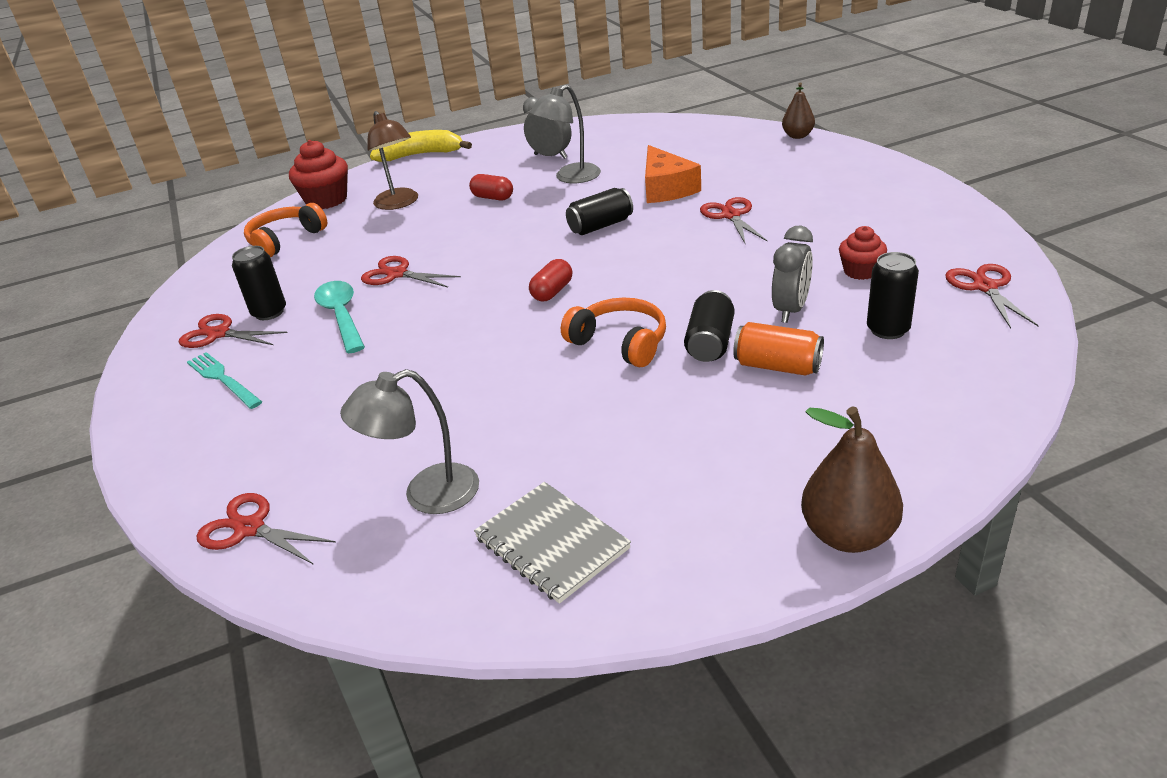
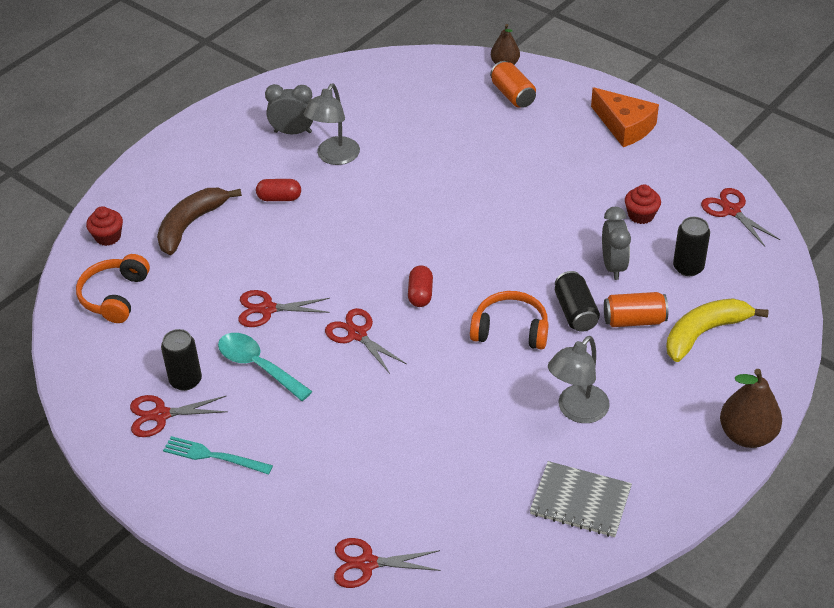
camera: 30 degrees left, 10 degrees up
(326, 200) = (108, 237): red cupcake -> red cupcake, size x0.61
(399, 203) = (191, 225): brown lamp -> brown banana
(421, 155) = (153, 154): yellow banana -> yellow banana (704, 333)
(426, 494) = (470, 496): grey lamp -> grey lamp (577, 411)
(600, 226) = (406, 212): black can -> none
(666, 188) = (432, 154): orange cheese -> orange cheese (624, 126)
(731, 215) = (508, 176): red scissors -> red scissors (357, 334)
(787, 158) = (513, 95): none -> orange can

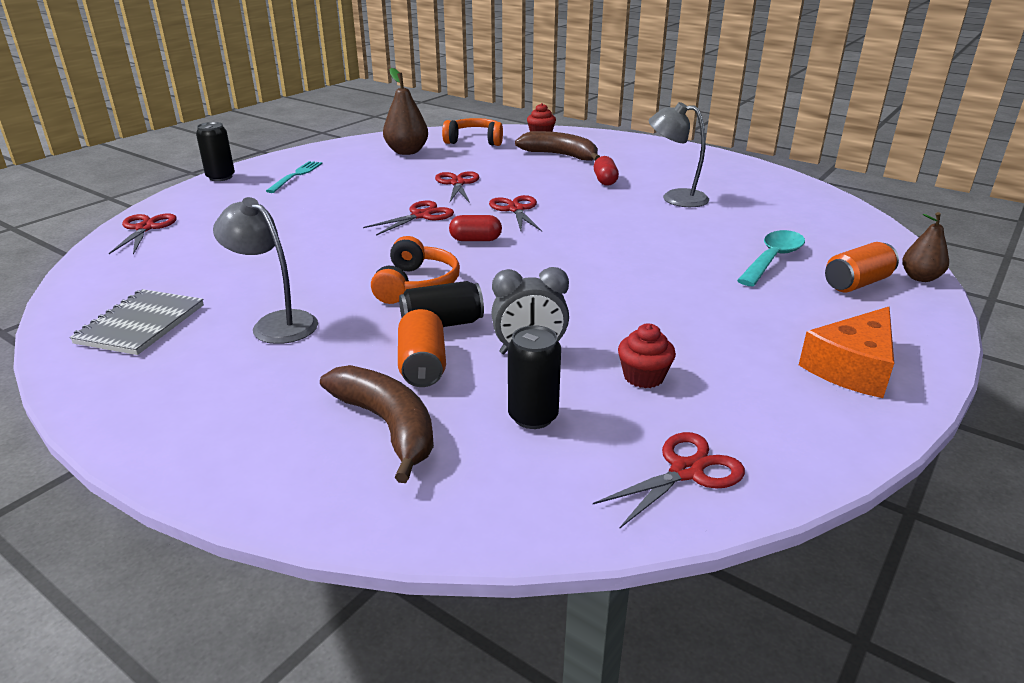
camera: 85 degrees right, 15 degrees down
(161, 415) = (346, 159): red scissors -> red scissors (516, 209)
(185, 380) = (380, 164): black can -> black can (220, 177)
(258, 366) = (389, 183): turquoise spoon -> turquoise spoon (772, 259)
(293, 132) = (704, 181): grey clock -> none
(704, 333) = (388, 426): yellow banana -> brown banana
(747, 435) = (167, 457): brown pear -> brown pear (407, 152)

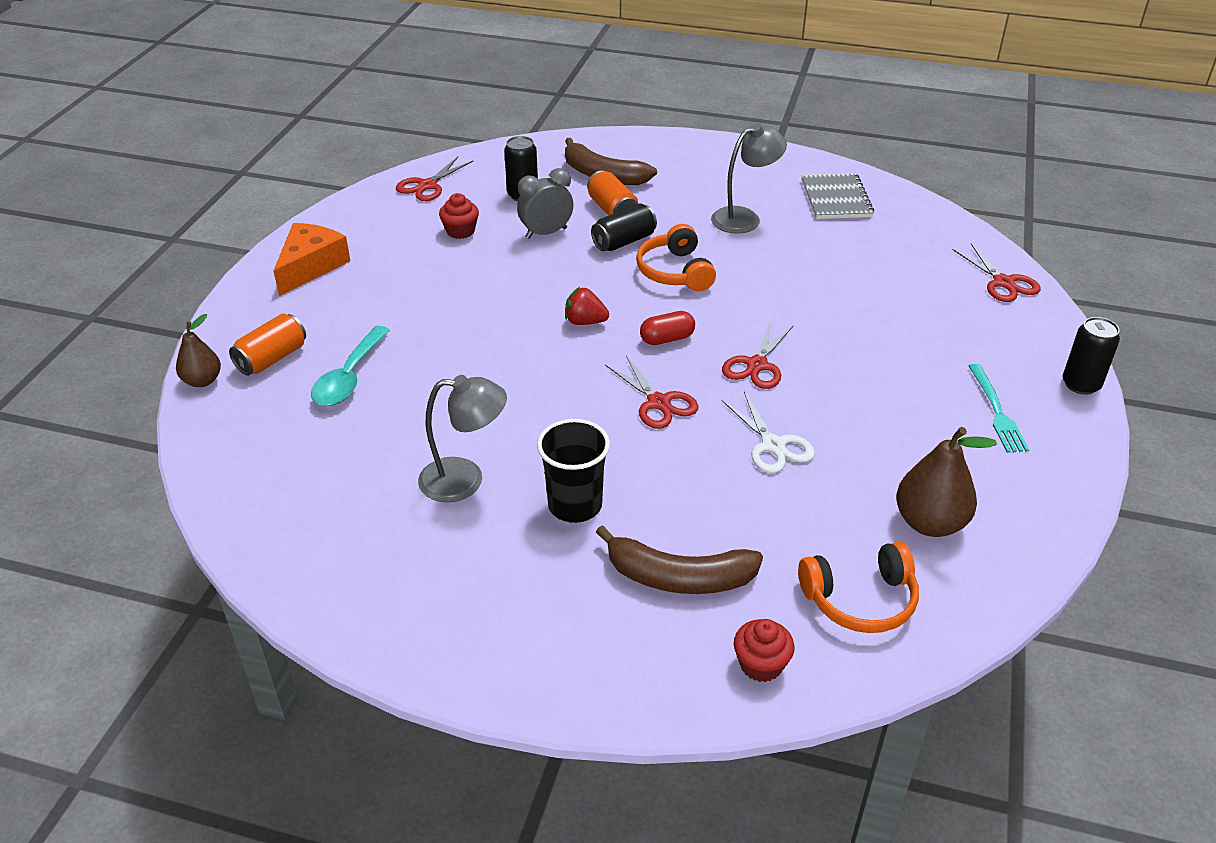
camera: 160 degrees right, 10 degrees up
(276, 323) = (744, 218): grey lamp -> grey lamp turned 45 degrees counterclockwise
(457, 183) = (773, 445): red scissors -> white scissors
(539, 262) = (585, 322): none -> red strawberry
(605, 181) = (575, 505): red capsule -> black cup

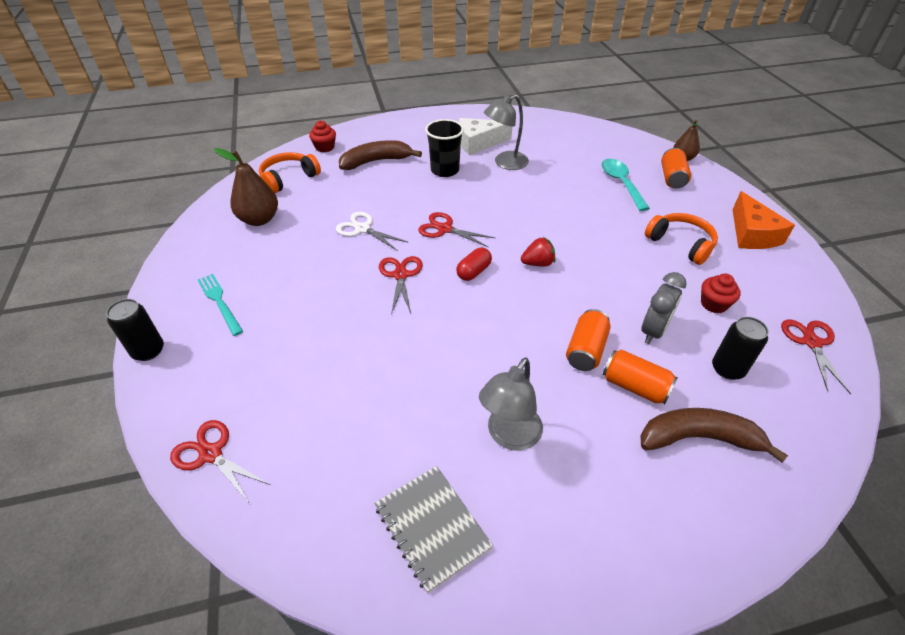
camera: 150 degrees right, 5 degrees up
(460, 546) = (478, 143): none -> white cheese
(624, 241) = (586, 350): black can -> orange can
(675, 272) = (517, 334): orange headphones -> orange headphones (681, 244)

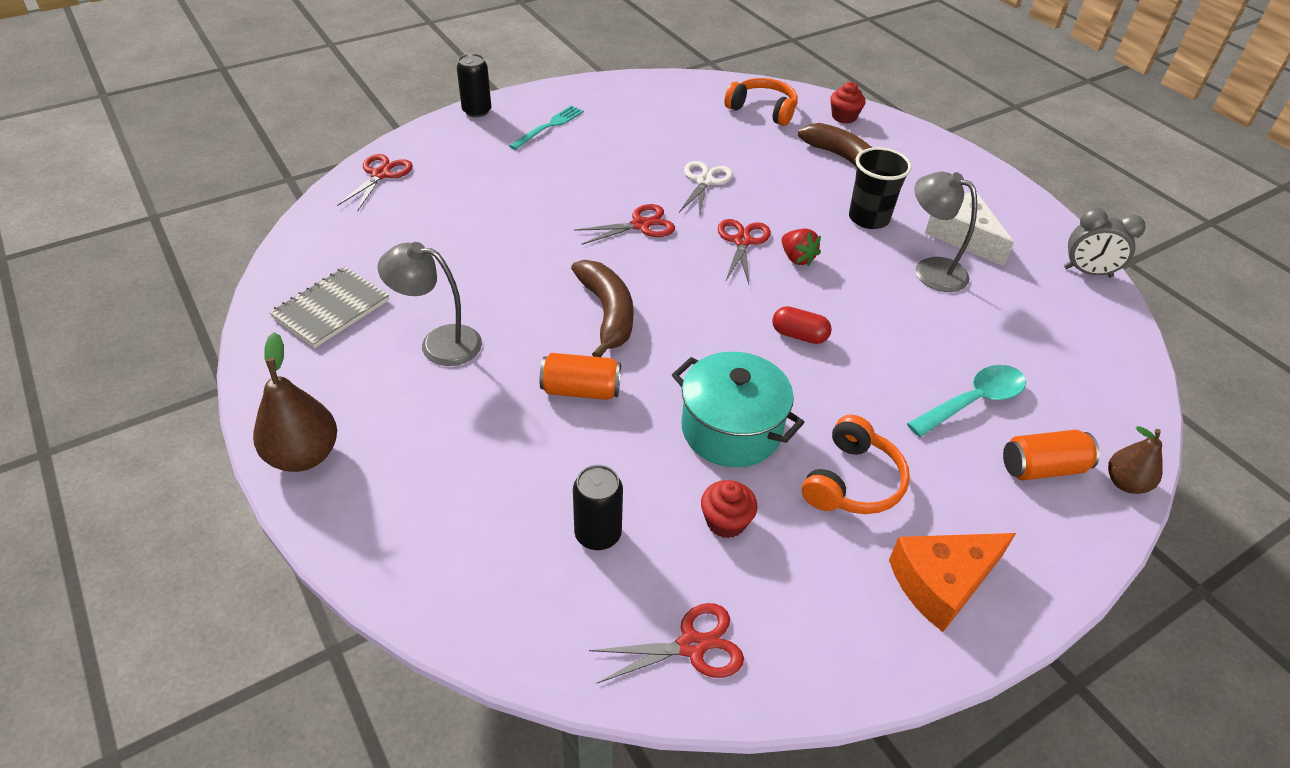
camera: 70 degrees right, 0 degrees up
(259, 219) = (679, 112): brown pear -> brown pear (304, 455)
(473, 272) = (675, 278): red capsule -> red capsule (799, 335)
(537, 263) = (720, 330): red strawberry -> red strawberry (797, 258)
(634, 282) = (731, 430): none -> turquoise pot
(635, 386) = (536, 439): orange can -> none
(653, 331) = (639, 453): grey clock -> grey clock (1087, 272)
(699, 438) = (473, 501): brown banana -> brown banana (607, 313)

